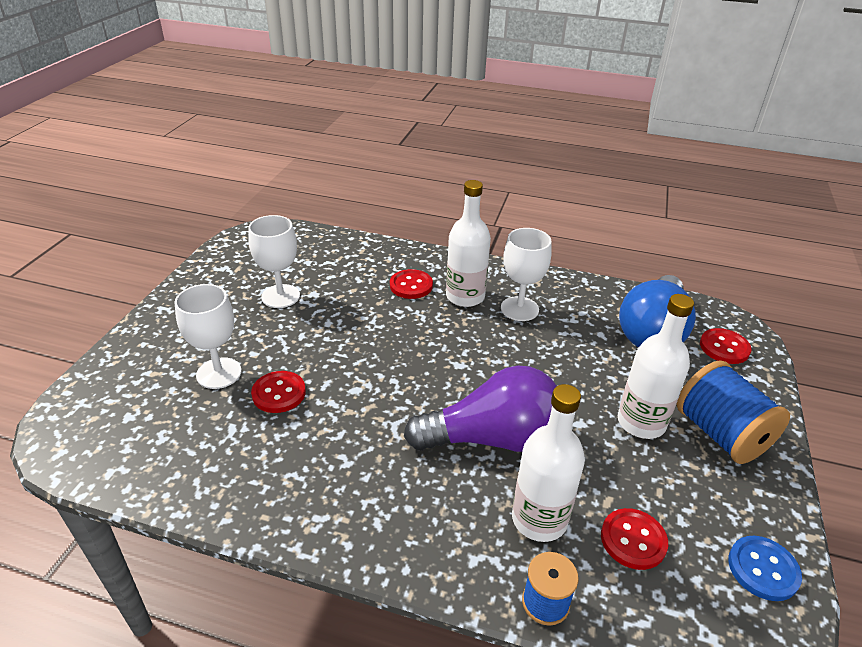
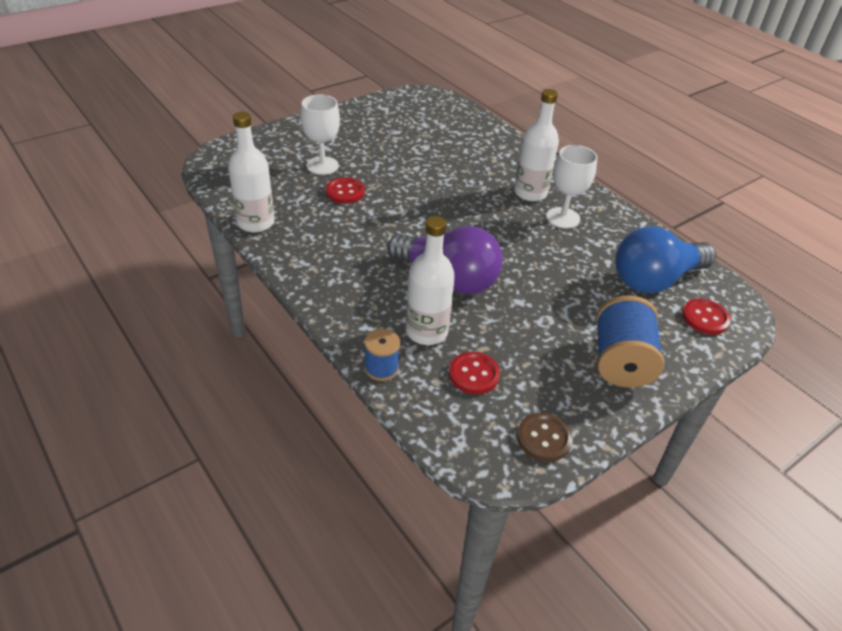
camera: 35 degrees right, 5 degrees up
(280, 296) = (402, 139): white goblet -> none
(411, 285) = (498, 169): red button -> none
(641, 423) = (566, 324): white bottle -> white bottle (256, 222)
(763, 569) = (544, 438): blue button -> brown button

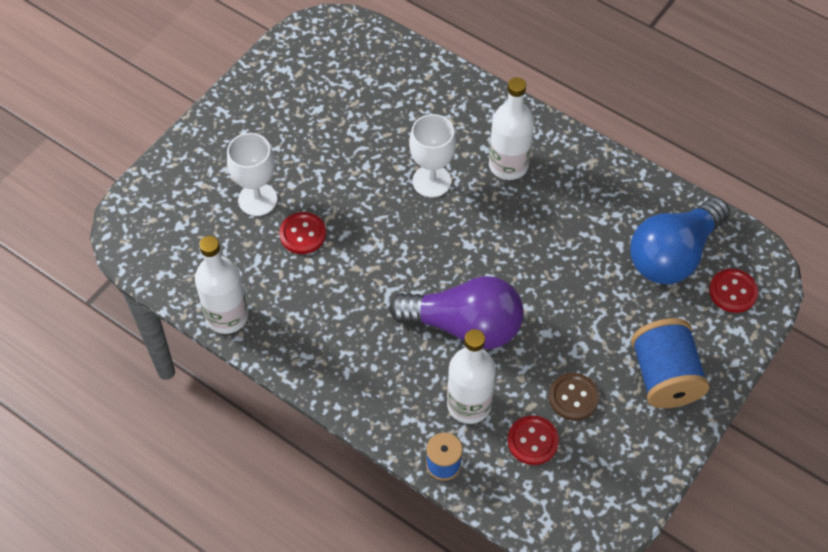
camera: 15 degrees left, 15 degrees up
(544, 438) = (618, 491): brown button -> brown button (573, 397)
(563, 218) = (555, 194): white goblet -> white goblet (431, 181)

